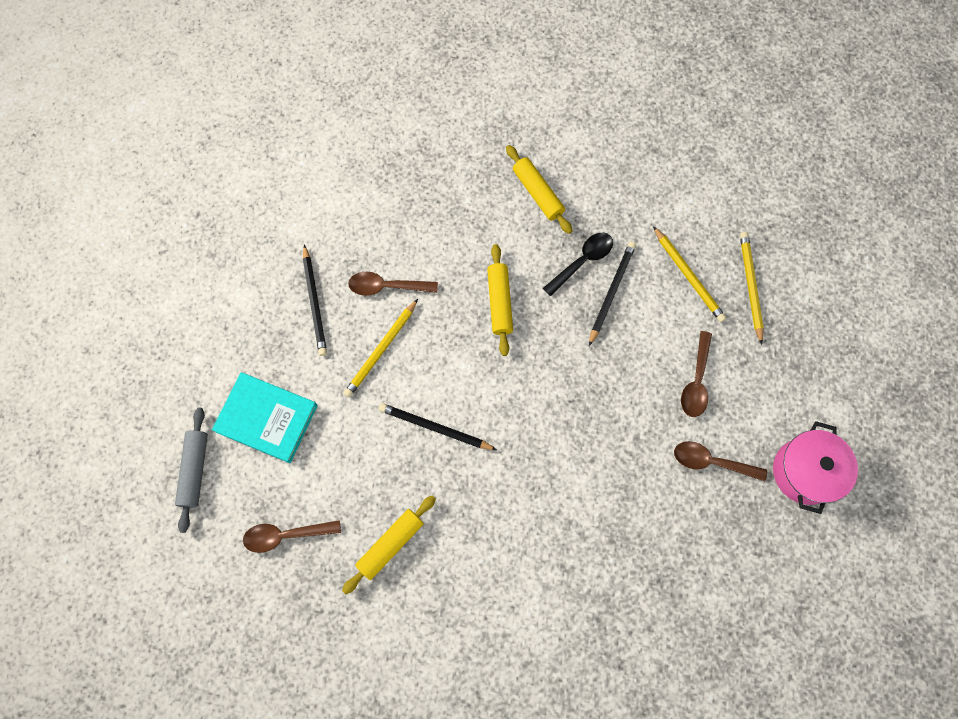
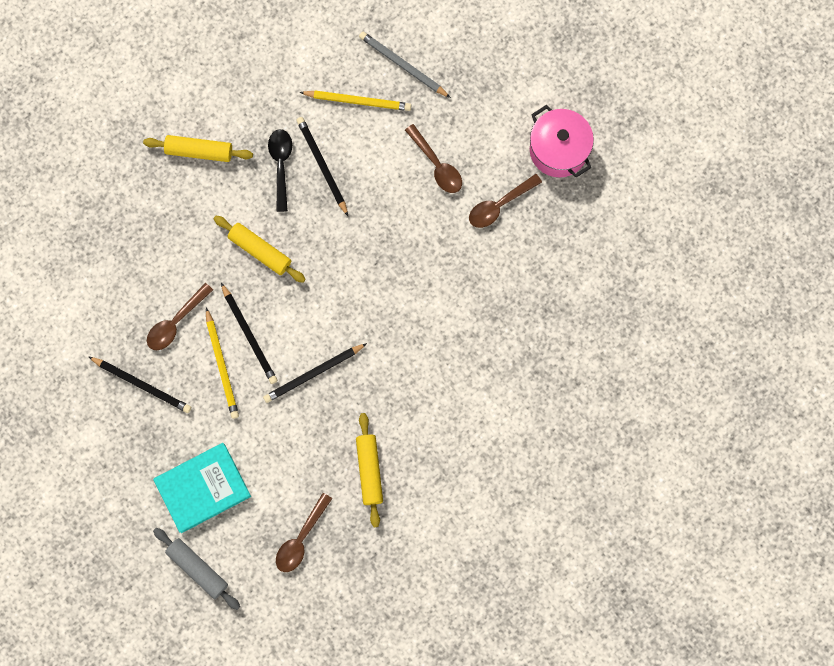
camera: 50 degrees left, 5 degrees up
(424, 351) = (249, 335): none -> black pencil
(750, 286) = (403, 65): yellow pencil -> grey pencil

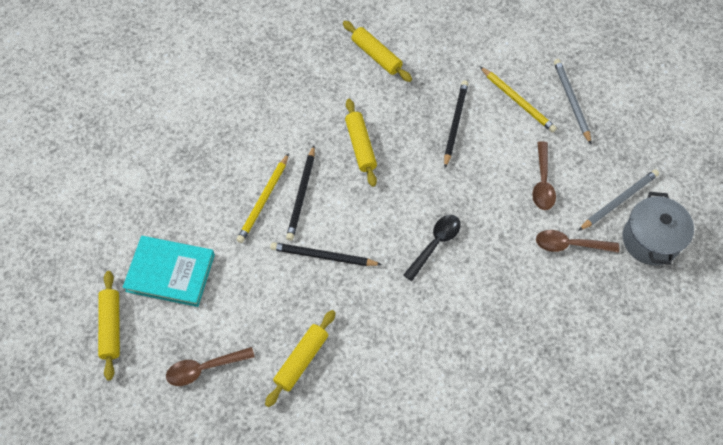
camera: 40 degrees right, 15 degrees down
(142, 385) = (198, 171): black pencil -> none
(176, 322) = (259, 148): brown spoon -> none
(197, 569) = (111, 327): grey rolling pin -> yellow rolling pin
(281, 165) = (425, 103): black spoon -> black spoon (435, 244)
(509, 133) = (618, 201): none -> grey pencil
(558, 150) = (650, 240): pink pot -> grey pot

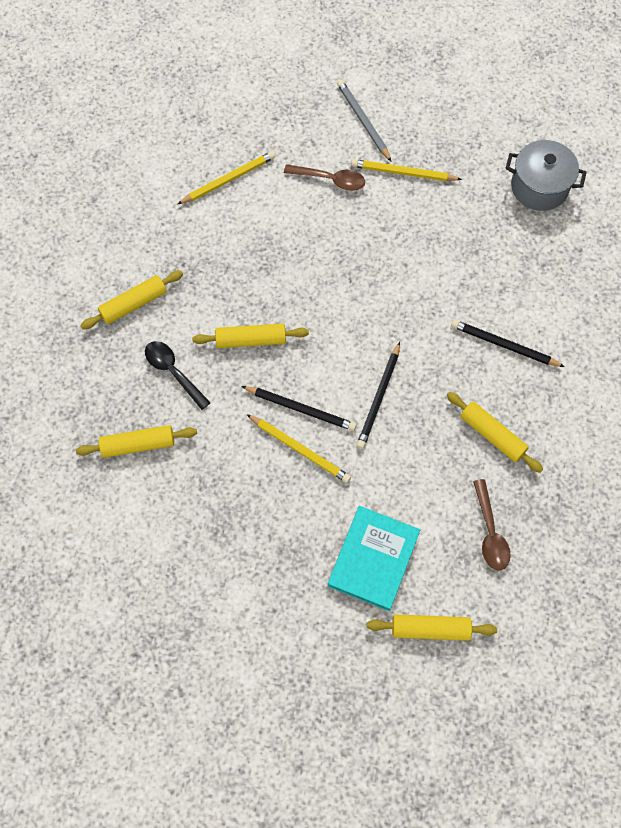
camera: 80 degrees left, 5 degrees up
(251, 83) = (138, 444): none -> yellow rolling pin
(435, 244) = (382, 289): black spoon -> black spoon (173, 372)
(455, 123) = (243, 243): black pencil -> black pencil (504, 345)
(570, 245) = (403, 173): brown spoon -> yellow pencil
(571, 101) = (240, 132): grey pencil -> none
(650, 240) = (409, 107): grey pot -> grey pot (539, 187)

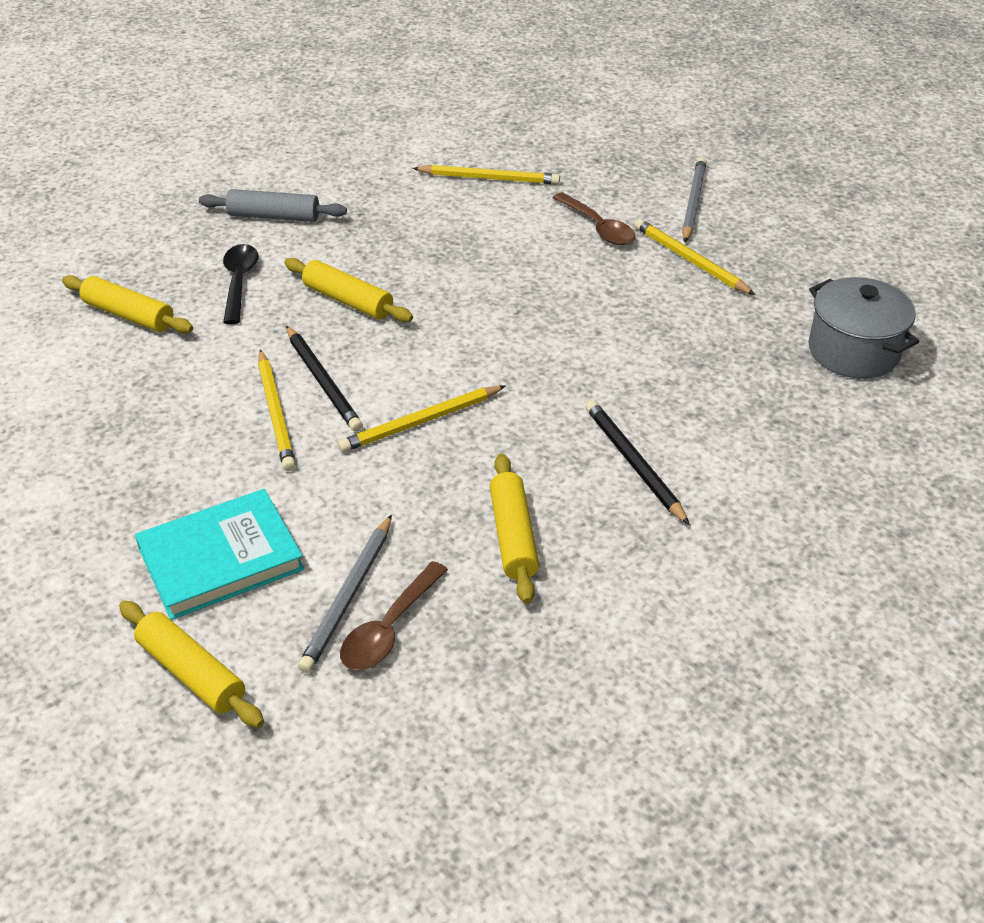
camera: 40 degrees right, 25 degrees down
(134, 304) = (274, 216): yellow rolling pin -> grey rolling pin
(379, 397) = (421, 422): black pencil -> yellow pencil
(454, 530) = (349, 596): none -> grey pencil

